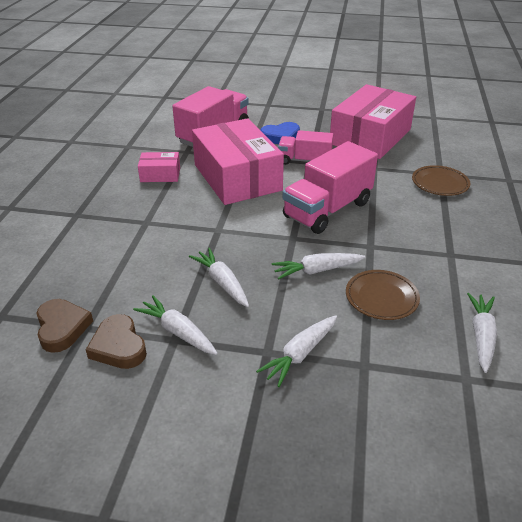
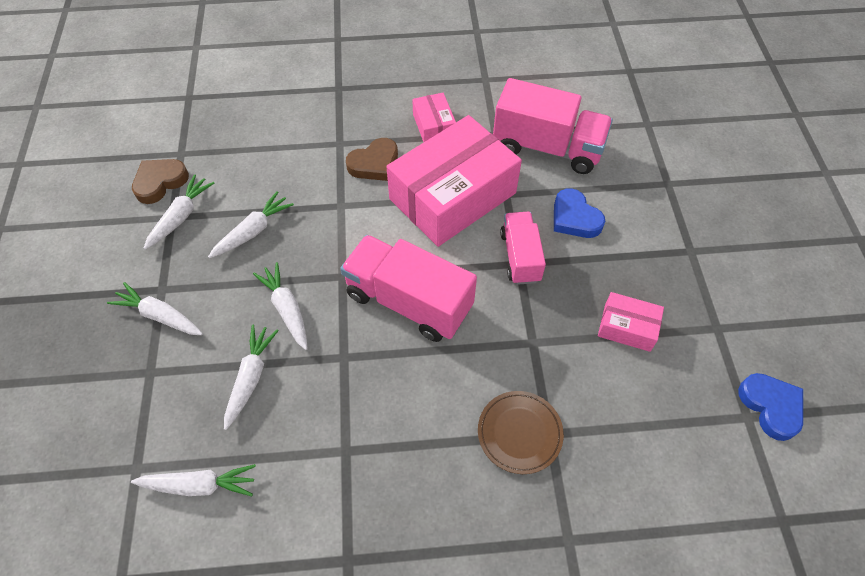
camera: 75 degrees right, 20 degrees up
(62, 328) = (178, 139): brown heart -> brown heart (374, 163)
(370, 137) = (627, 327): pink box -> pink box, size x0.45
(381, 297) = (250, 378): brown plate -> white carrot
(428, 110) = (771, 406): none -> blue heart

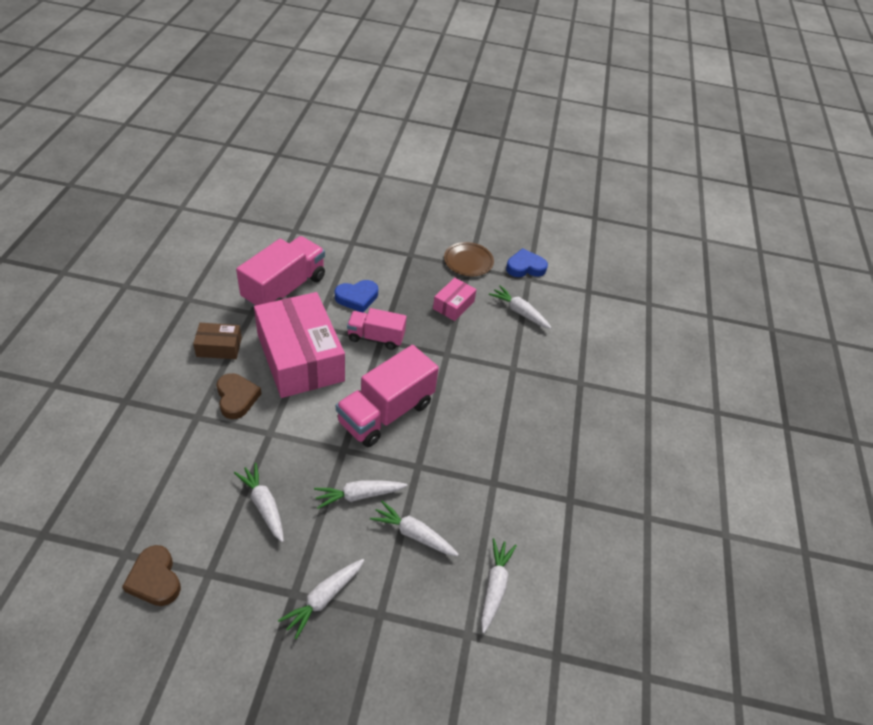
camera: 80 degrees left, 10 degrees down
(181, 216) = (213, 565): white carrot -> white carrot (519, 312)
(434, 126) = (219, 347): pink box -> brown box
(519, 433) = (508, 383): brown plate -> brown plate (468, 261)

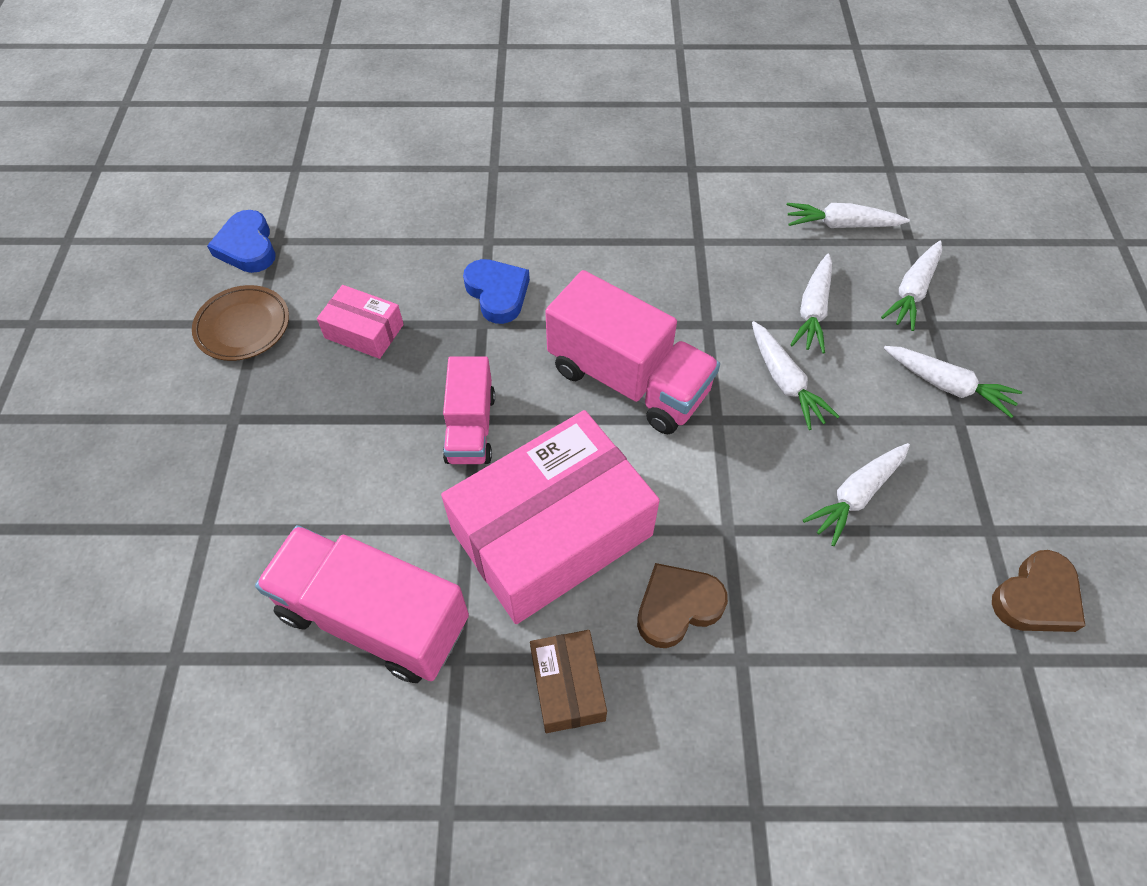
camera: 95 degrees left, 10 degrees up
(357, 298) = (375, 480): blue heart -> blue heart (497, 293)
(519, 312) = (362, 244): white carrot -> white carrot (912, 291)

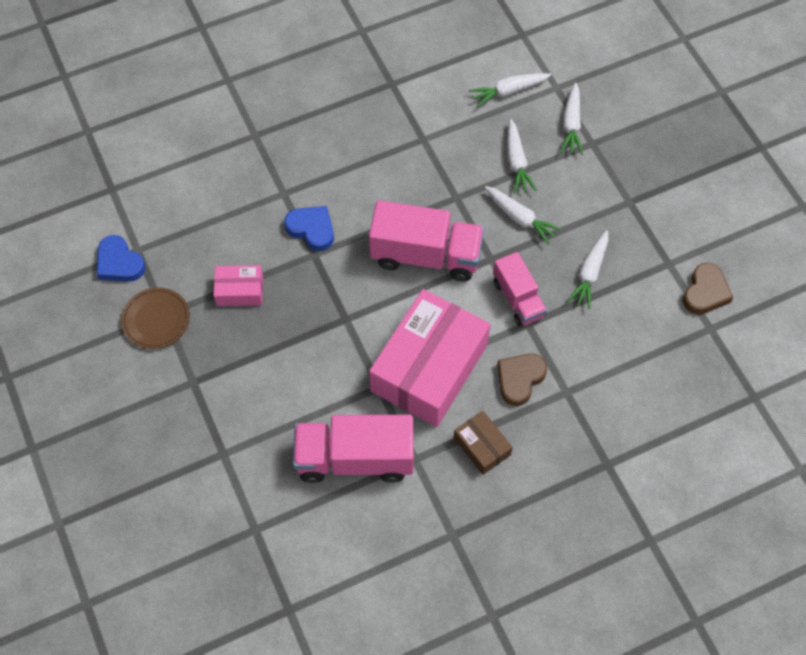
camera: 25 degrees left, 5 degrees up
(470, 427) = (346, 325): pink truck -> pink truck (518, 299)
(947, 385) = (615, 182): white carrot -> none

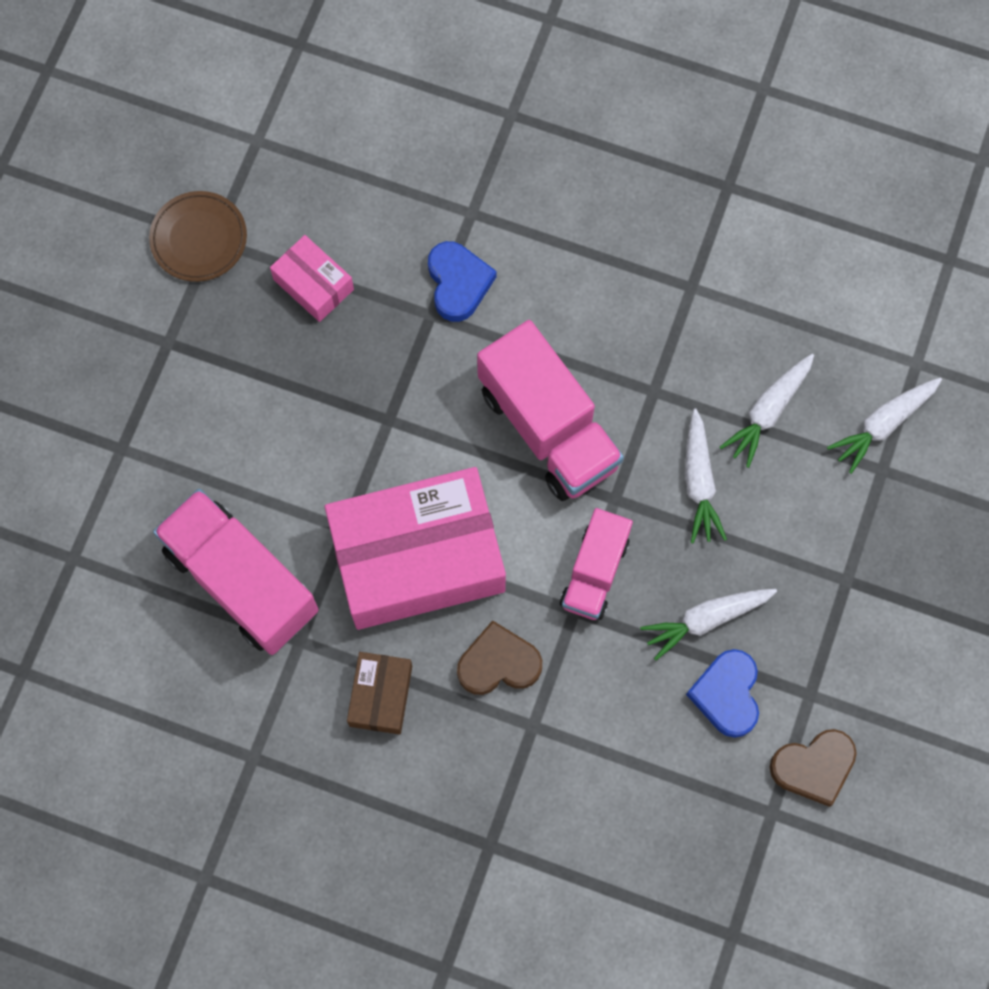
camera: 45 degrees right, 10 degrees up
(119, 263) = (225, 139): blue heart -> blue heart (727, 694)
(508, 91) = (854, 317): white carrot -> none

